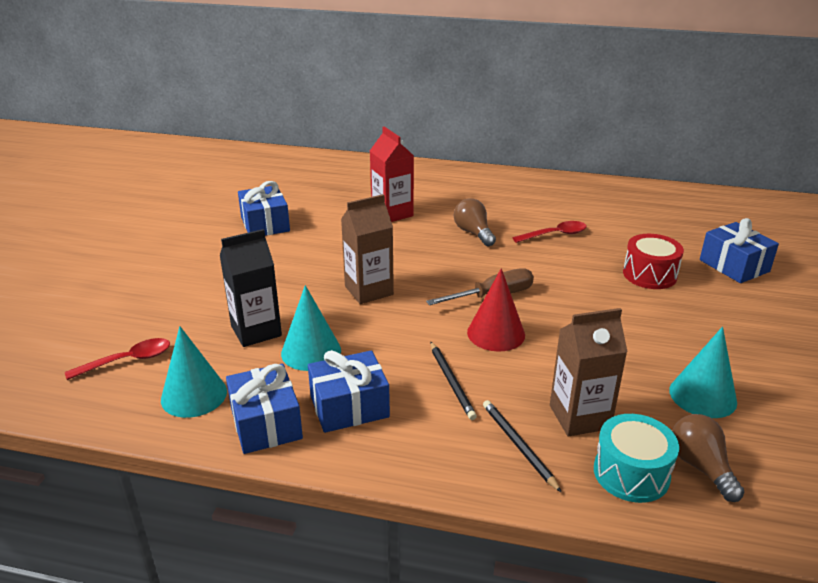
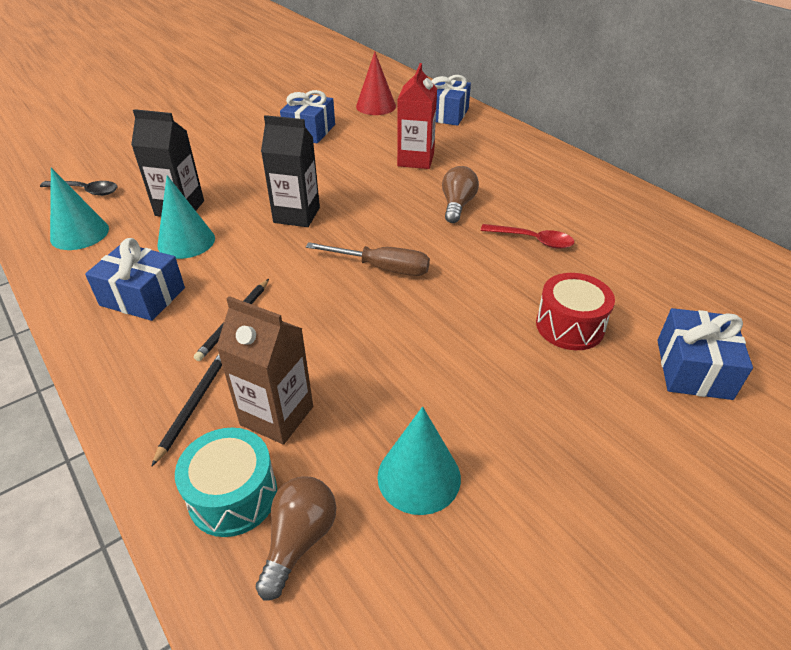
camera: 40 degrees right, 10 degrees up
(128, 361) = (86, 191): red spoon -> black spoon
(266, 423) = (82, 277): blue gift -> blue gift (446, 114)
(369, 290) = (296, 215): brown carton -> black carton
(496, 333) = (332, 301): red cone -> red cone (376, 106)

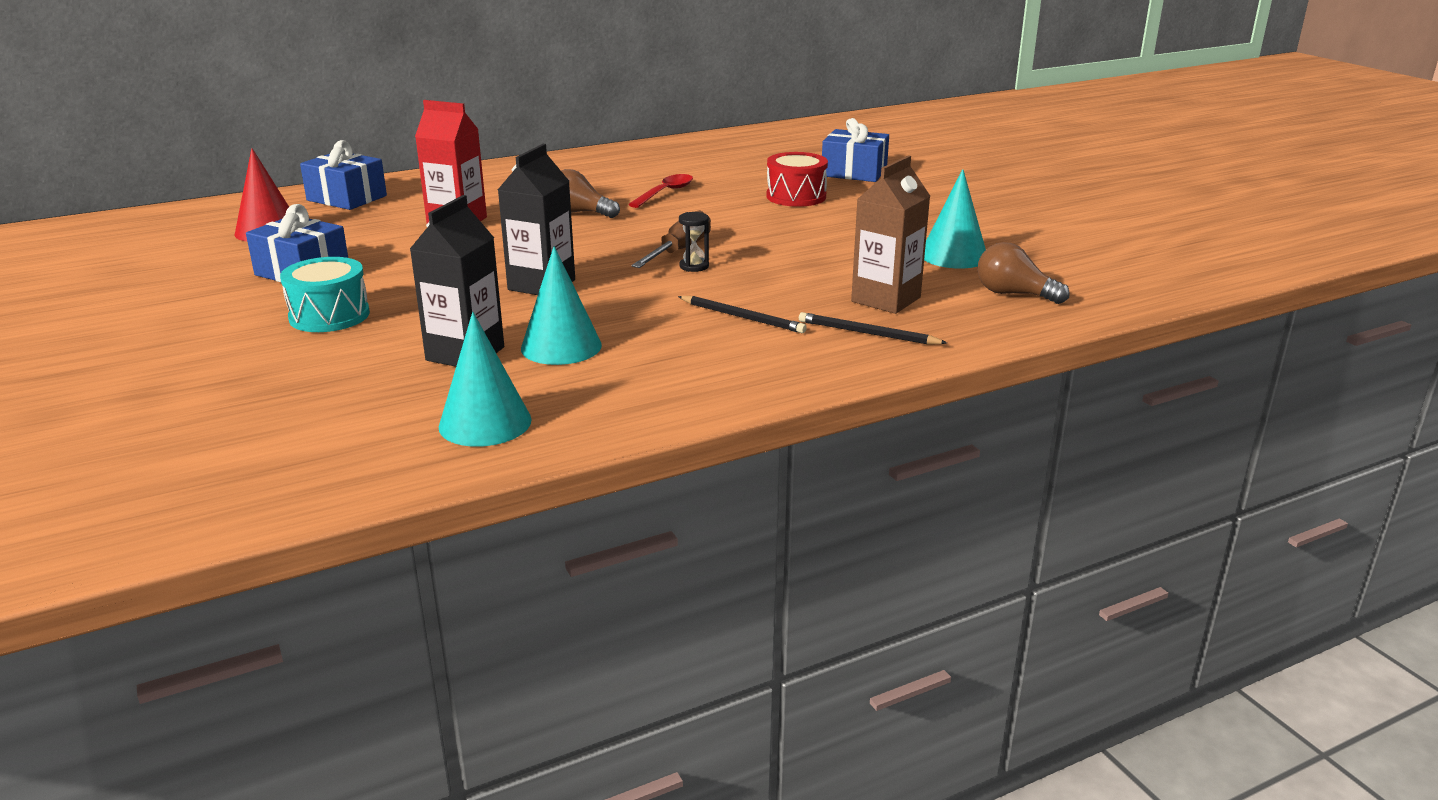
camera: 80 degrees left, 15 degrees down
(86, 191) = (340, 431): black spoon -> none
(143, 296) = (675, 367): blue gift -> none
(233, 496) = (974, 316): turquoise drum -> turquoise drum (329, 316)
(346, 281) = (694, 266): none -> black hourglass

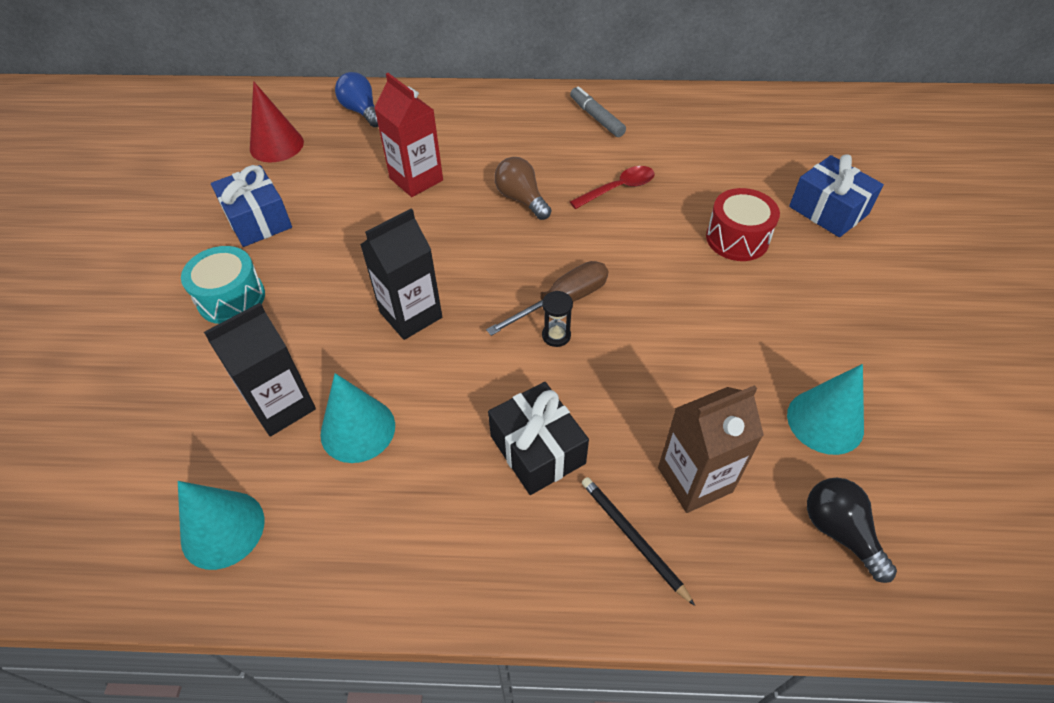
camera: 30 degrees right, 25 degrees up
(347, 198) = (362, 111): blue gift -> blue light bulb
(602, 164) = (596, 118): none -> grey marker
(742, 317) = (537, 449): black pencil -> black gift
(1014, 294) = (839, 532): brown light bulb -> black light bulb

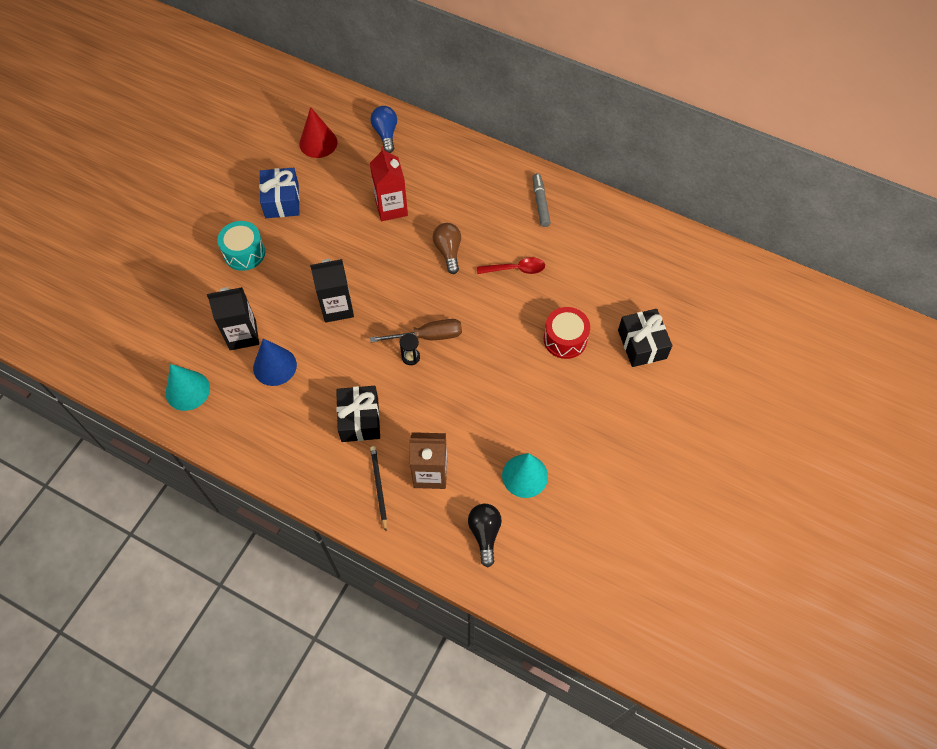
camera: 25 degrees right, 10 degrees up
(358, 429) = (274, 366): turquoise cone -> blue cone
(828, 210) = (642, 344): blue gift -> black gift

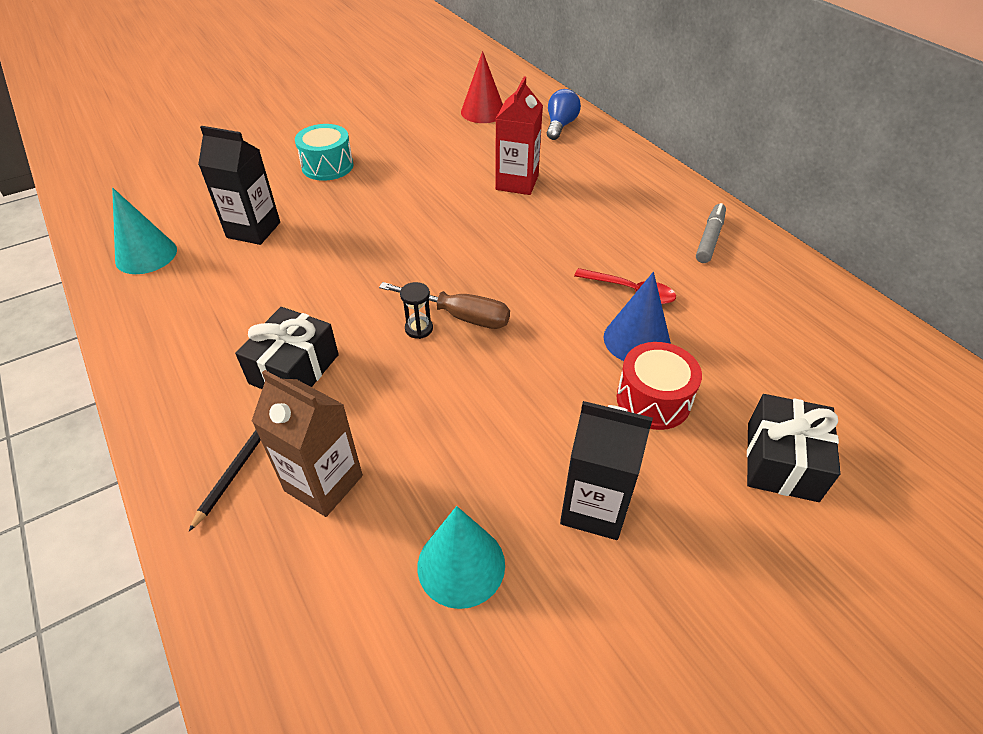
camera: 30 degrees right, 15 degrees down
(274, 366) = (255, 271): blue cone -> blue cone (636, 340)
(282, 201) = (405, 141): blue gift -> none
(337, 307) = (377, 245): black carton -> black carton (594, 507)
(448, 251) = (554, 243): brown light bulb -> none
(485, 534) = (327, 626): black light bulb -> none

